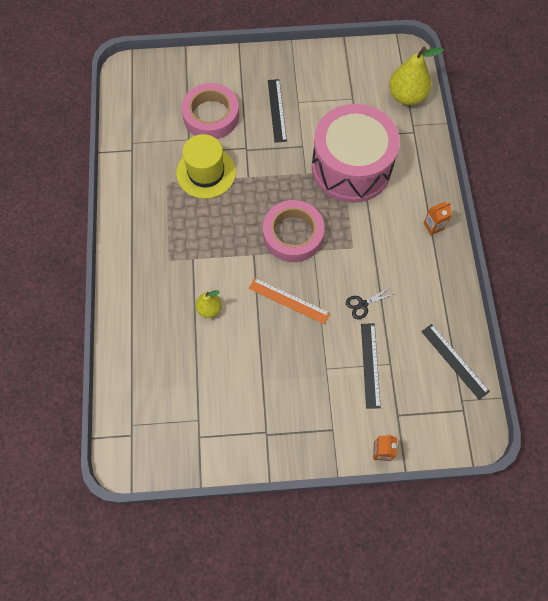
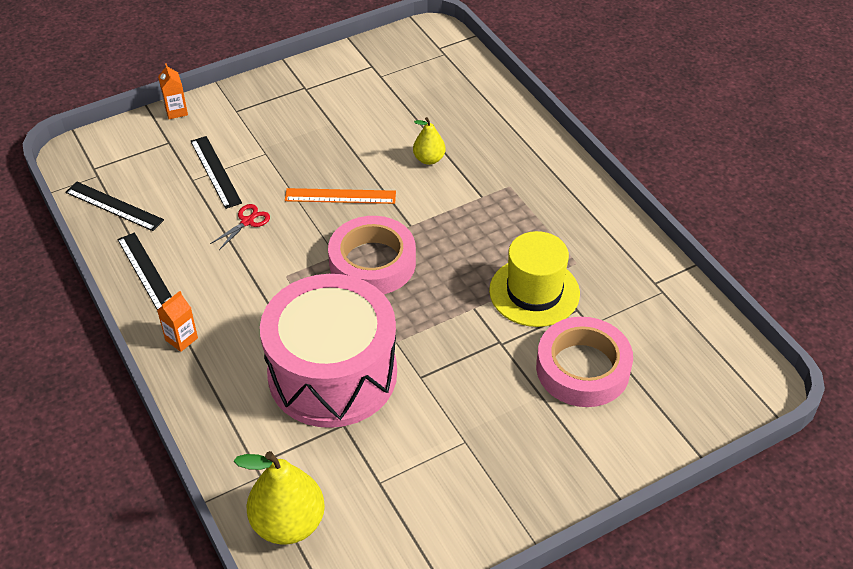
camera: 155 degrees right, 20 degrees down
(276, 110) = (490, 415): black ruler -> black ruler (147, 273)
(362, 304) = (247, 222): black scissors -> red scissors

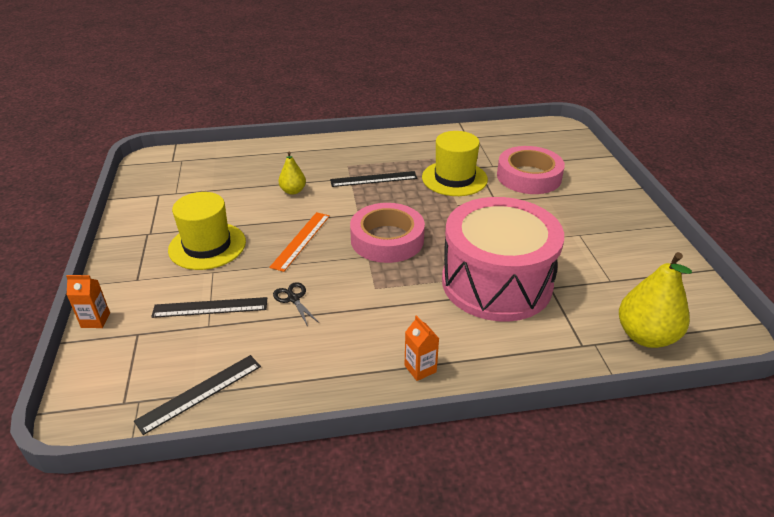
camera: 70 degrees left, 10 degrees down
(147, 273) = (318, 380): black ruler -> black ruler (373, 179)
(247, 222) = (293, 299): red scissors -> black scissors
(302, 134) = (207, 246): none -> yellow hat

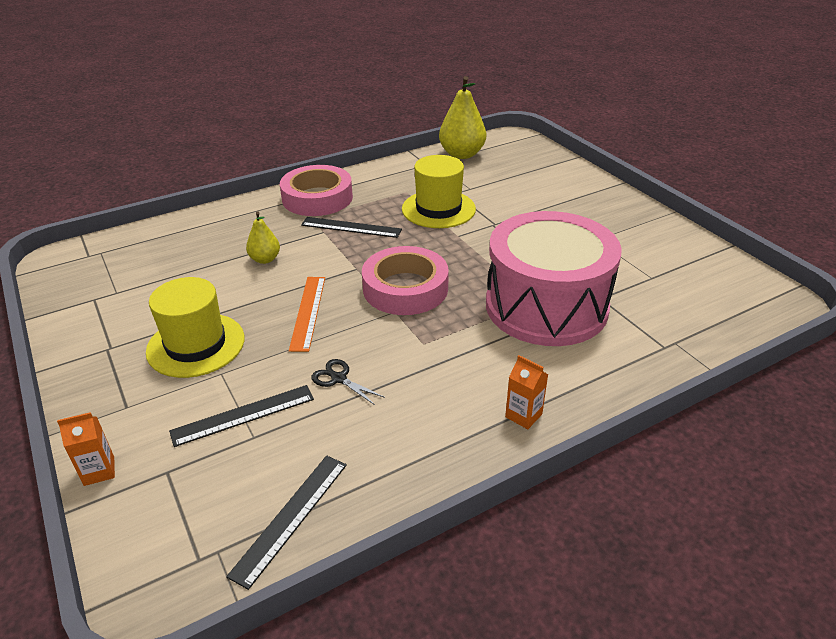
camera: 20 degrees left, 0 degrees up
(373, 179) = (351, 227): black ruler -> black ruler turned 45 degrees clockwise
(529, 176) = (513, 192): pink tape -> pink tape (317, 198)
(646, 336) = (715, 322): yellow pear -> yellow pear (462, 154)

